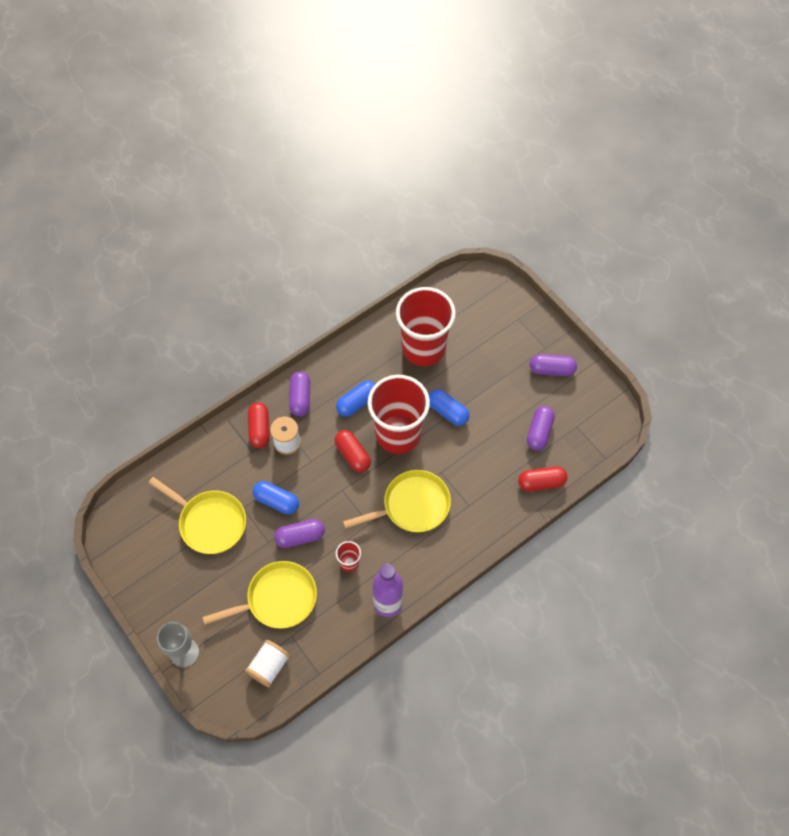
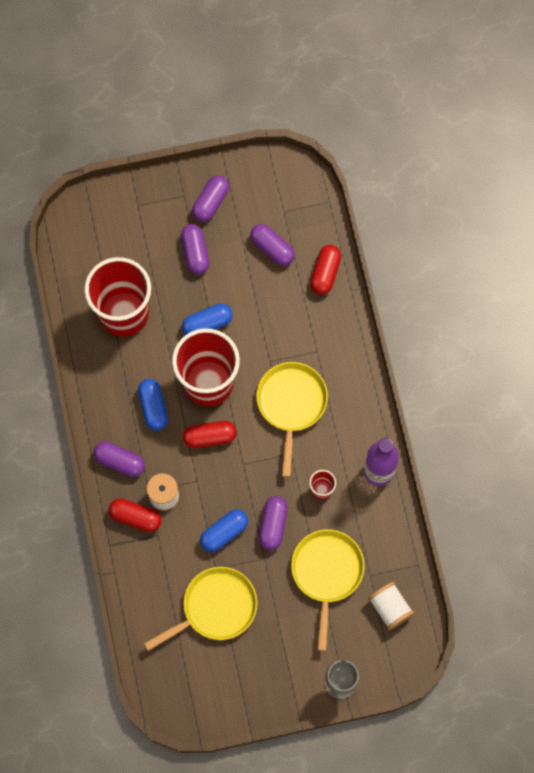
camera: 65 degrees left, 10 degrees up
(503, 377) = (195, 252): none -> purple capsule

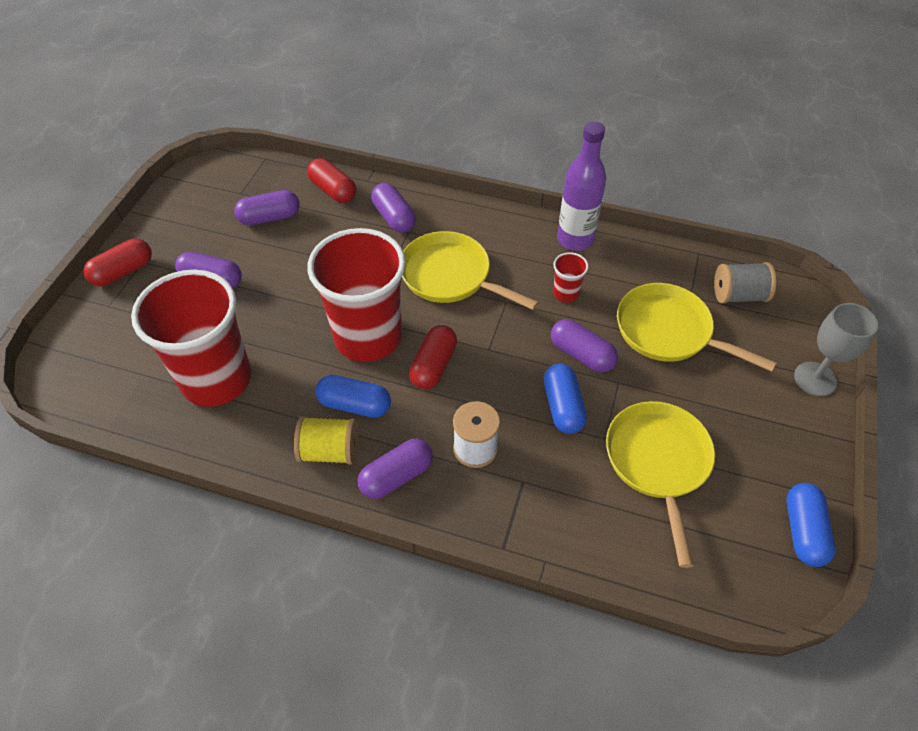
camera: 60 degrees left, 20 degrees down
(114, 413) = (329, 451): none -> yellow spool
(135, 517) = (483, 495): red capsule -> red capsule (123, 272)
(207, 324) = (300, 306): blue capsule -> blue capsule (803, 531)
(211, 202) = (173, 243): purple capsule -> purple capsule (394, 217)
(390, 608) = (738, 295): white spool -> grey spool

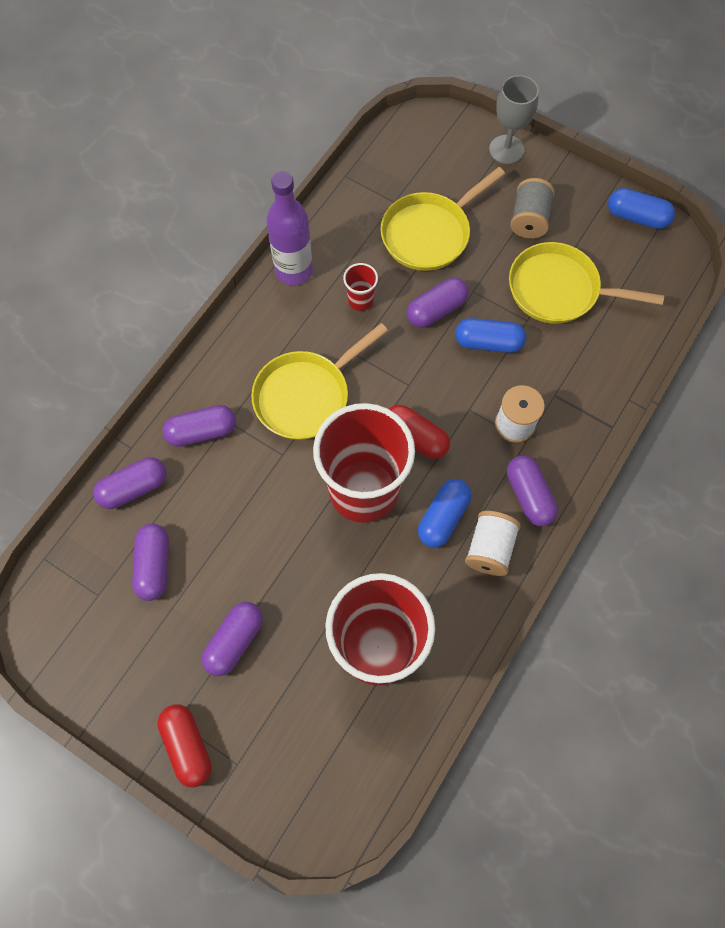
camera: 75 degrees left, 15 degrees up
(329, 451) = (489, 549): yellow spool -> white spool
(333, 190) = (134, 488): red capsule -> purple capsule
(738, 295) = (404, 166): grey spool -> grey spool (529, 220)

